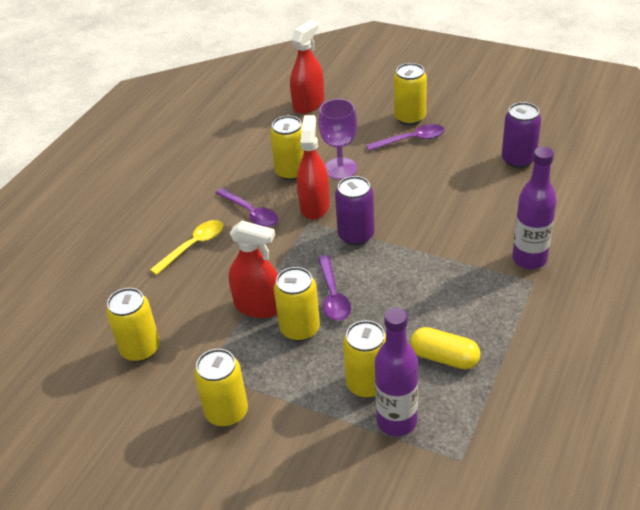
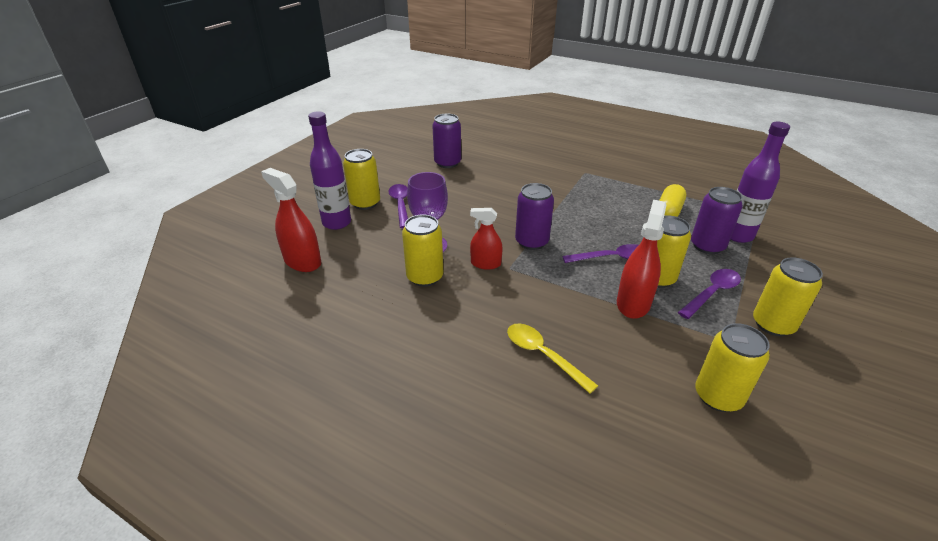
camera: 90 degrees left, 5 degrees down
(251, 213) = (490, 308): purple spoon -> purple spoon (712, 293)
(314, 206) = (485, 264): red spray bottle -> red spray bottle, size x0.65
(367, 384) = (707, 246): yellow can -> purple can
(529, 259) = (562, 171): purple bottle -> purple bottle (337, 223)

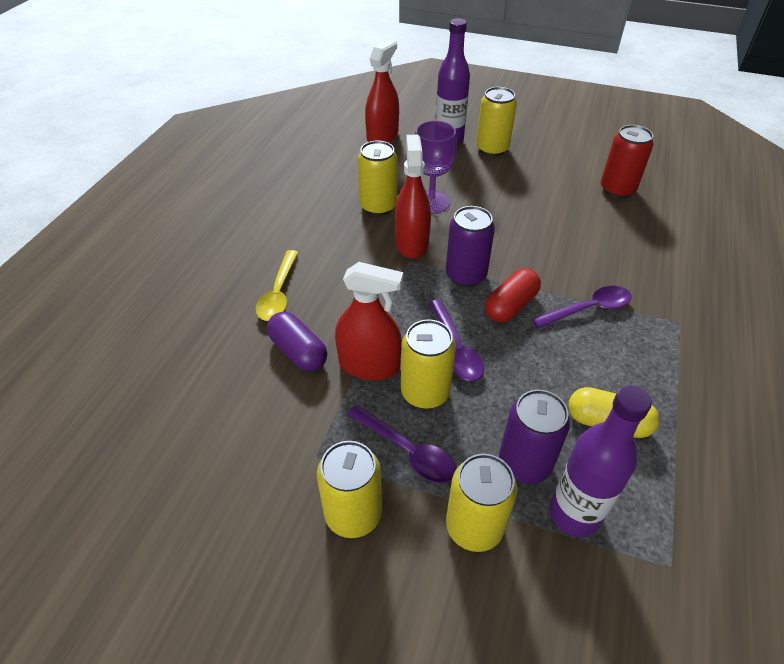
camera: 80 degrees right, 10 degrees up
(400, 205) = (500, 171): purple spoon -> purple spoon (588, 309)
(447, 163) = (617, 189): purple can -> red can
(485, 264) = (411, 243): red spray bottle -> red spray bottle, size x1.53
(543, 355) = (278, 293): yellow spoon -> yellow spoon turned 150 degrees clockwise
(567, 227) = (510, 306): none -> red capsule
(621, 345) = (298, 352): none -> purple capsule
(718, 396) = (228, 429): yellow can -> yellow can (474, 526)

